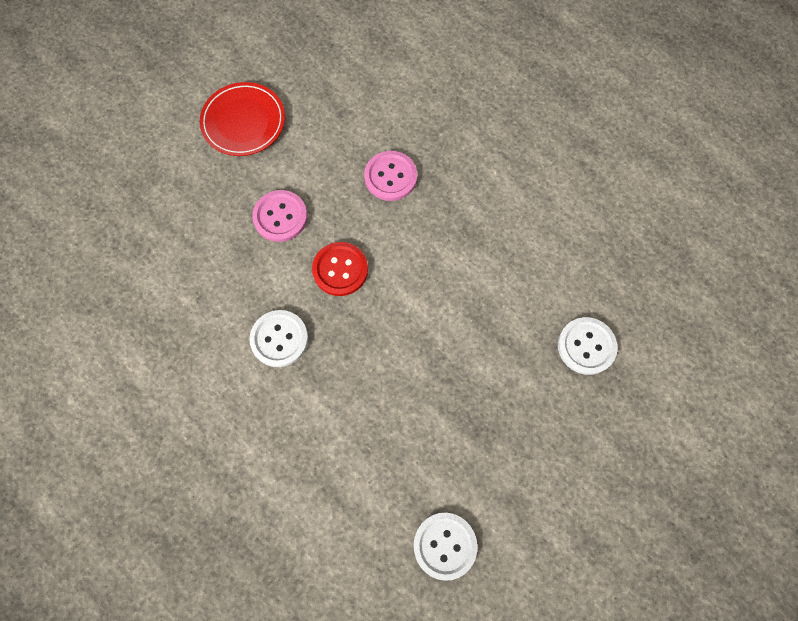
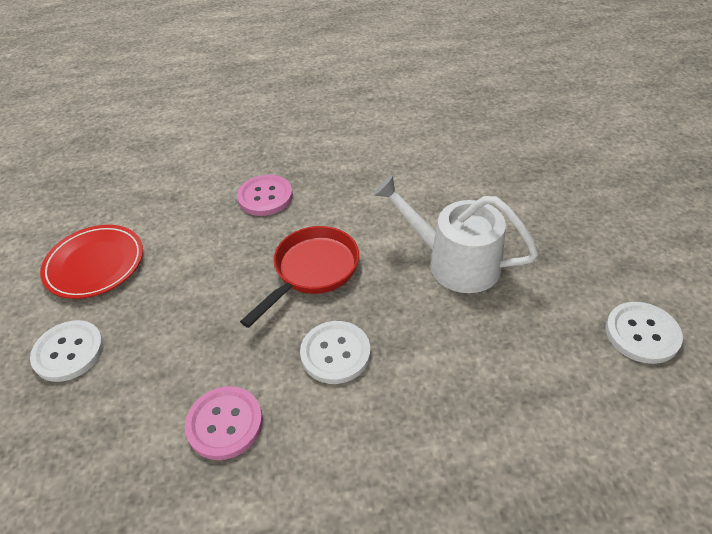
camera: 50 degrees left, 25 degrees down
(280, 217) = (216, 287): pink button -> pink button (225, 423)
(340, 269) = (312, 271): red button -> red pan
(422, 366) = (455, 262): none -> white watering can
(586, 346) = (517, 163): white button -> white button (69, 352)

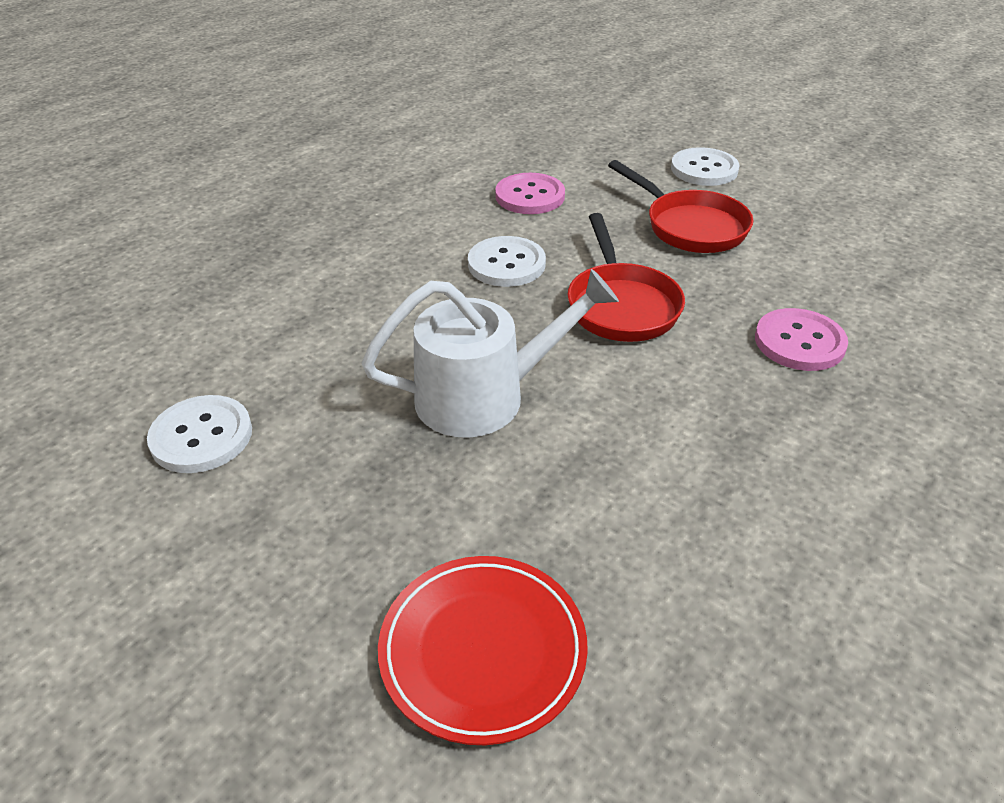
camera: 135 degrees right, 5 degrees down
(95, 264) = (810, 209): red plate -> red plate (483, 650)
(179, 302) = (690, 226): none -> red pan

